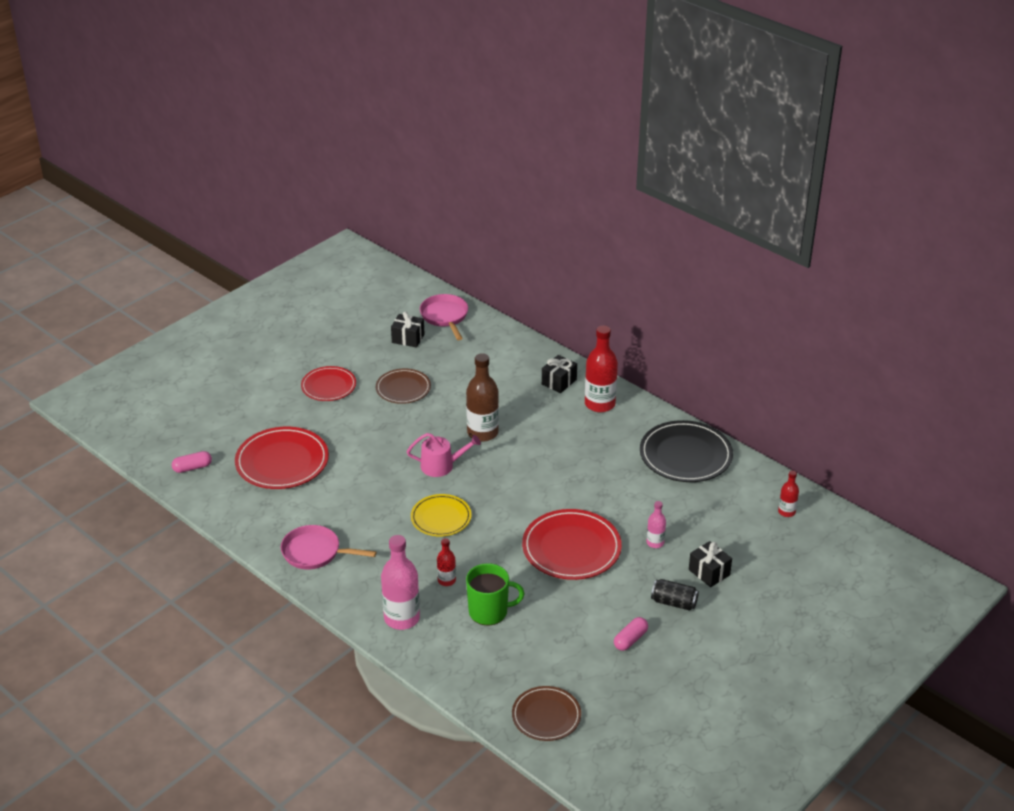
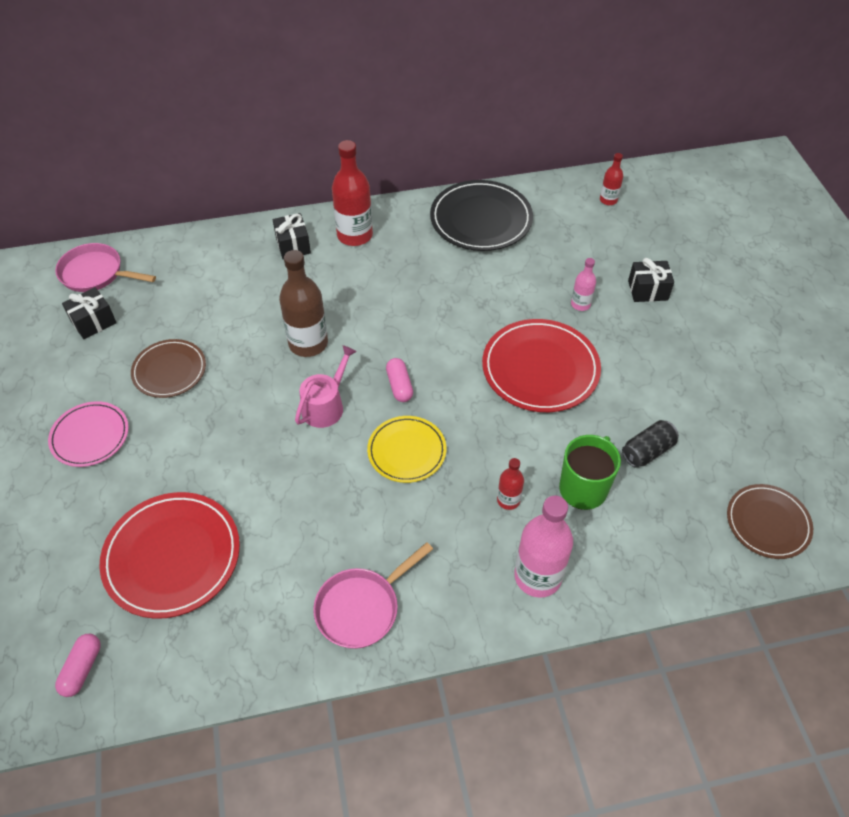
camera: 55 degrees left, 15 degrees up
(328, 386) = (90, 436): red plate -> pink plate
(630, 639) = (699, 395): pink capsule -> pink capsule (399, 386)
(674, 602) = (670, 336): black can -> black can (647, 451)

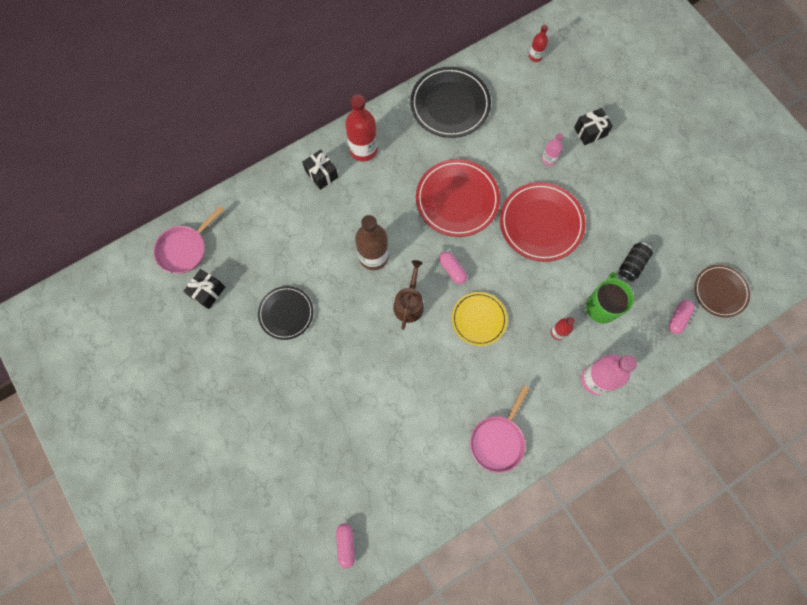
camera: 20 degrees left, 20 degrees up
(90, 436) = (258, 384): pink plate -> none
(96, 273) = (185, 249): pink pan -> pink pan turned 45 degrees counterclockwise
(169, 371) = (286, 313): brown plate -> black plate
(172, 556) = (362, 450): red plate -> red plate (457, 200)
(325, 405) = (409, 303): pink watering can -> brown watering can
(691, 537) = (678, 318): none -> pink capsule

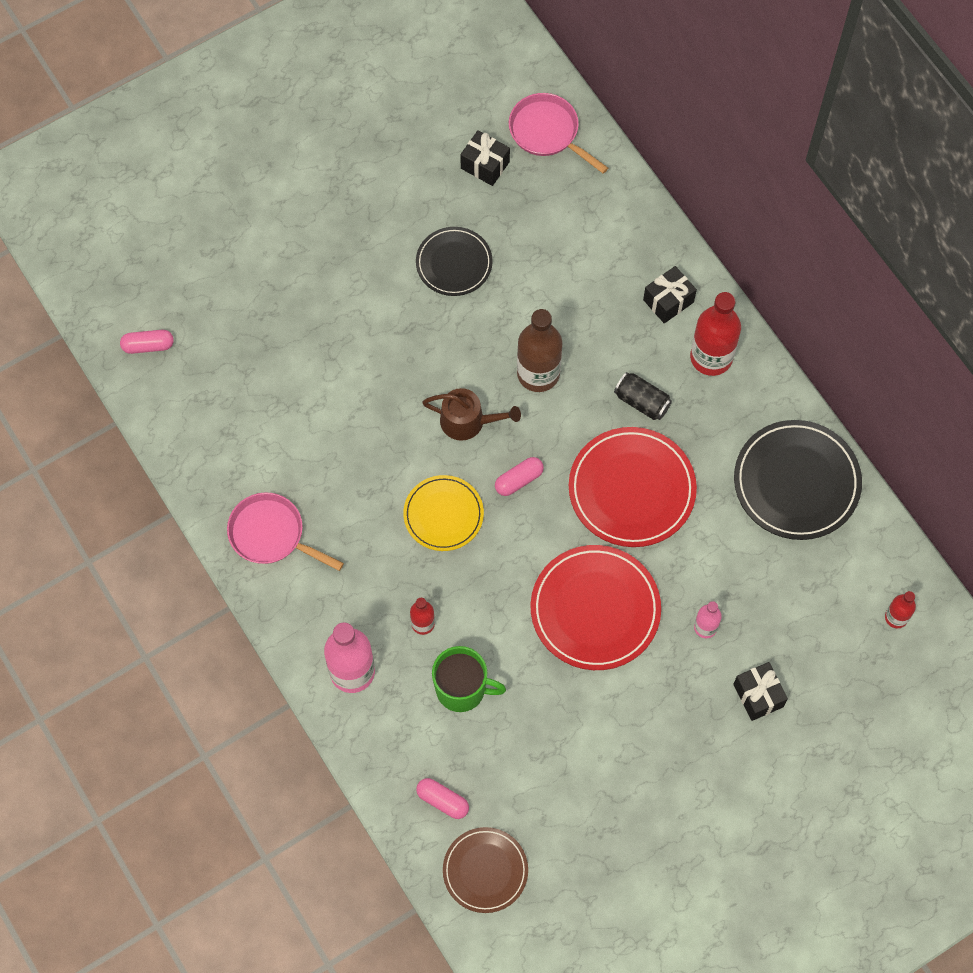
camera: 90 degrees right, 5 degrees down
(632, 264) = (529, 740): black can -> black can (642, 401)

